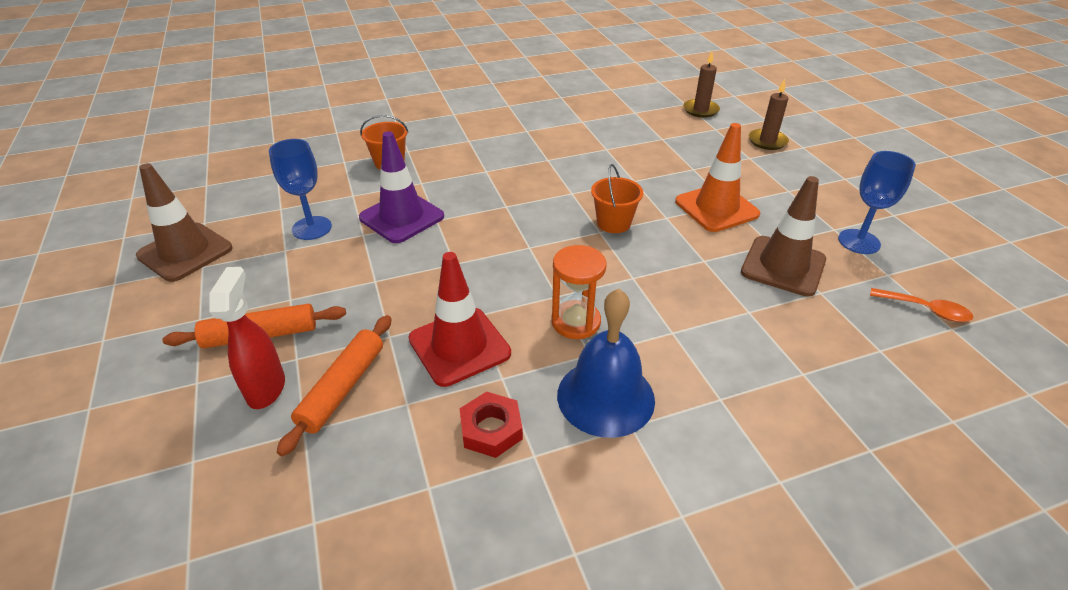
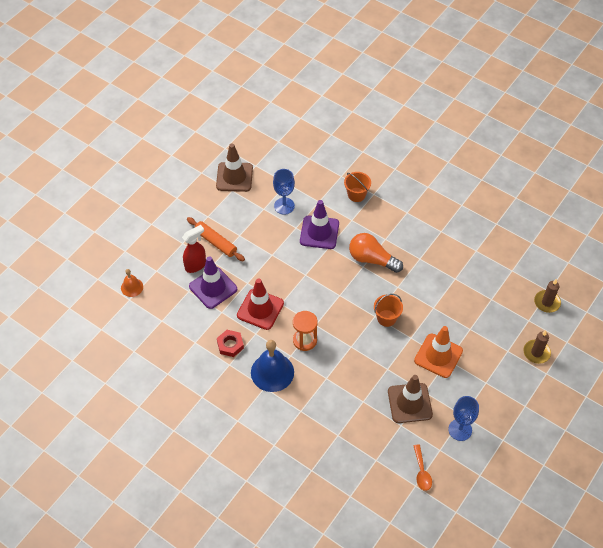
camera: 55 degrees right, 15 degrees up
(167, 535) = (132, 287): none -> orange bell
(342, 388) = (213, 288): orange rolling pin -> purple traffic cone
(504, 194) = (372, 259): none -> orange light bulb

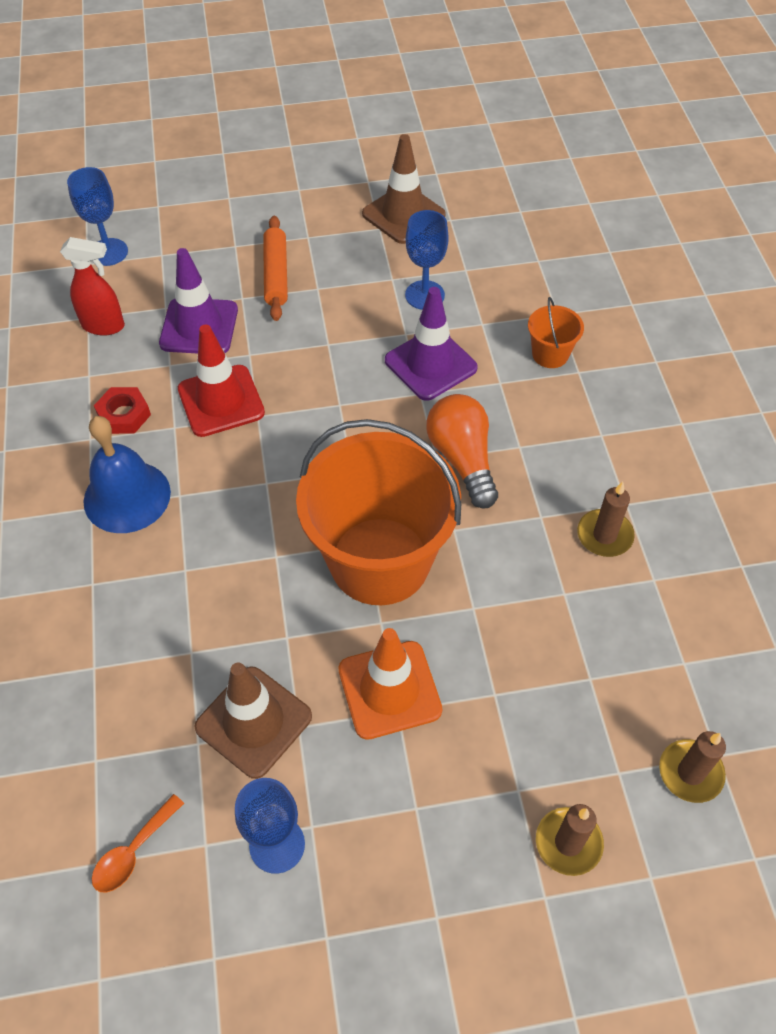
camera: 45 degrees right, 0 degrees up
(132, 287) = (108, 252): orange bell -> blue goblet
(196, 265) = (215, 284): red spray bottle -> red spray bottle (104, 326)
(305, 340) = (224, 491): orange hourglass -> none
(386, 318) = (379, 561): orange bucket -> orange bucket, size x2.41
(446, 248) = (604, 535): none -> brown candle

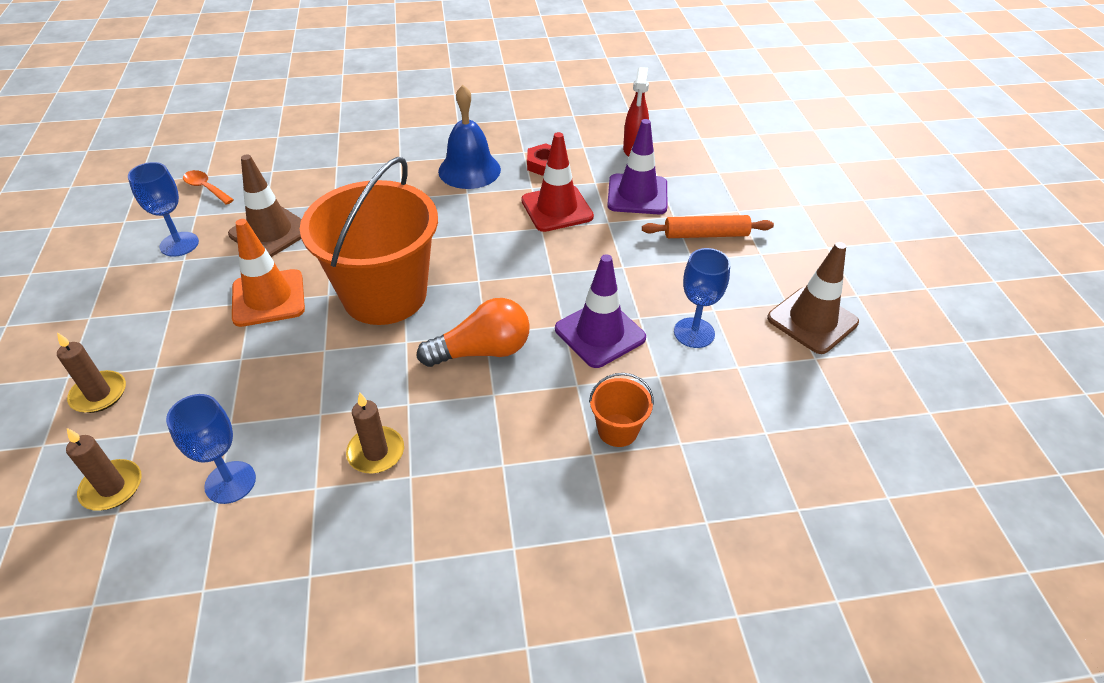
camera: 90 degrees right, 10 degrees down
(108, 252) = (715, 147): blue goblet -> blue goblet (230, 482)

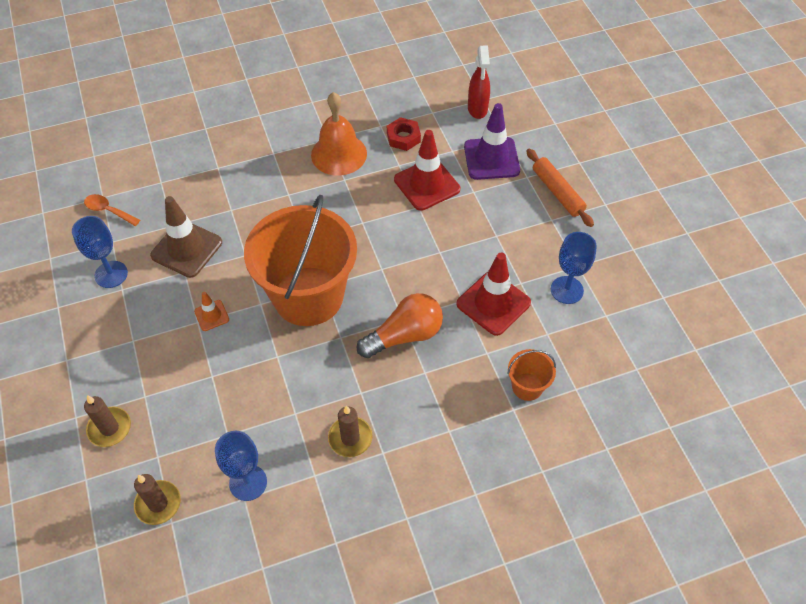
camera: 10 degrees left, 10 degrees up
(268, 298) = (211, 315): orange traffic cone -> orange traffic cone, size x0.50
(469, 170) = (339, 154): blue bell -> orange bell
(600, 333) = (493, 303): purple traffic cone -> red traffic cone
(706, 235) = (557, 192): orange rolling pin -> orange rolling pin turned 75 degrees clockwise
(812, 320) = (656, 263): brown traffic cone -> none

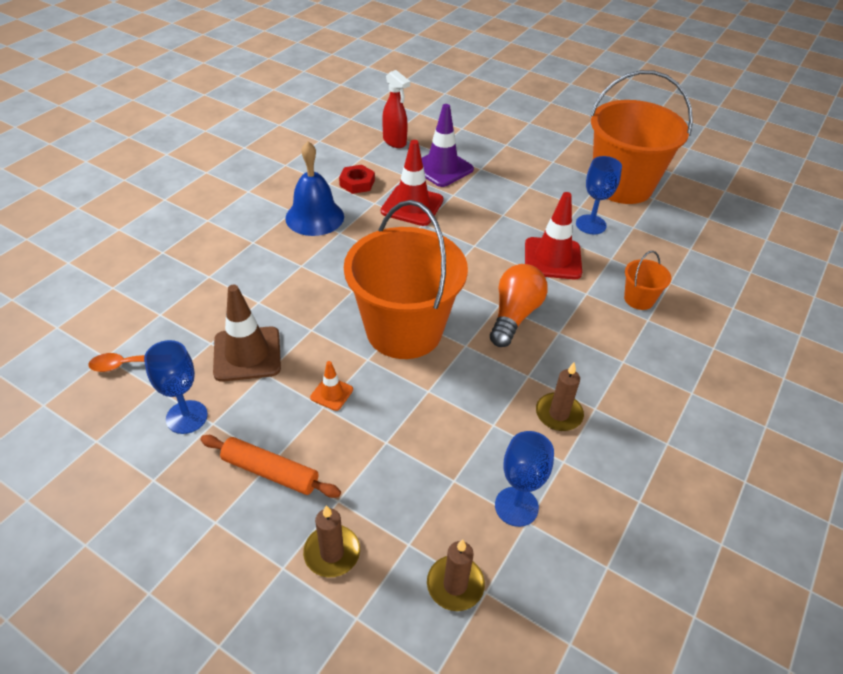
camera: 40 degrees left, 10 degrees down
(339, 154) = (314, 217): orange bell -> blue bell
(557, 192) = (513, 168): orange rolling pin -> orange rolling pin (270, 472)
(646, 266) = (622, 185): none -> orange bucket

